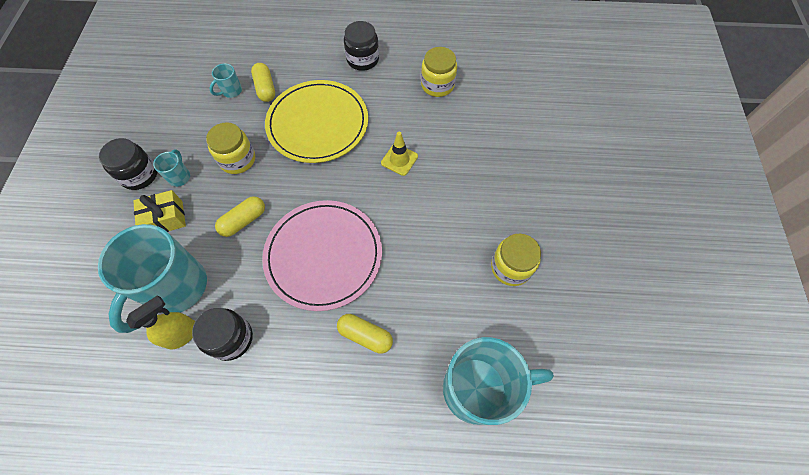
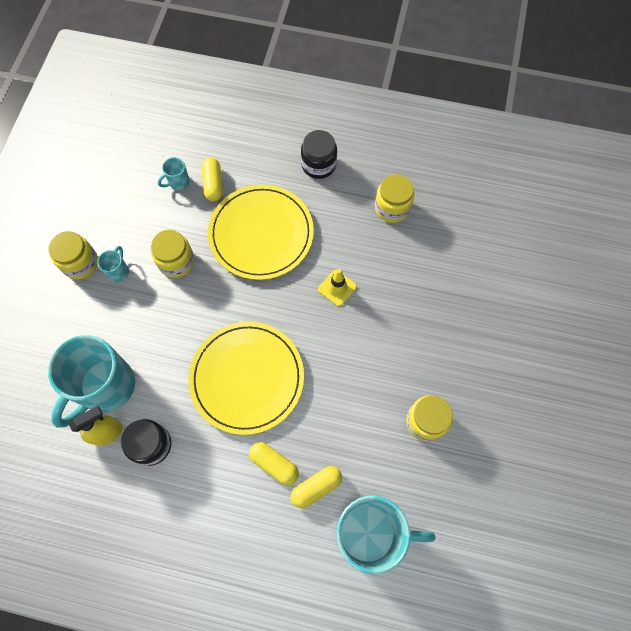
camera: 10 degrees right, 5 degrees up
(139, 175) = (80, 263): black jar -> yellow jar
(165, 218) = (101, 314): yellow gift -> none
(244, 221) = (175, 329): yellow capsule -> yellow capsule (316, 487)
(323, 255) = (247, 378): pink plate -> yellow plate

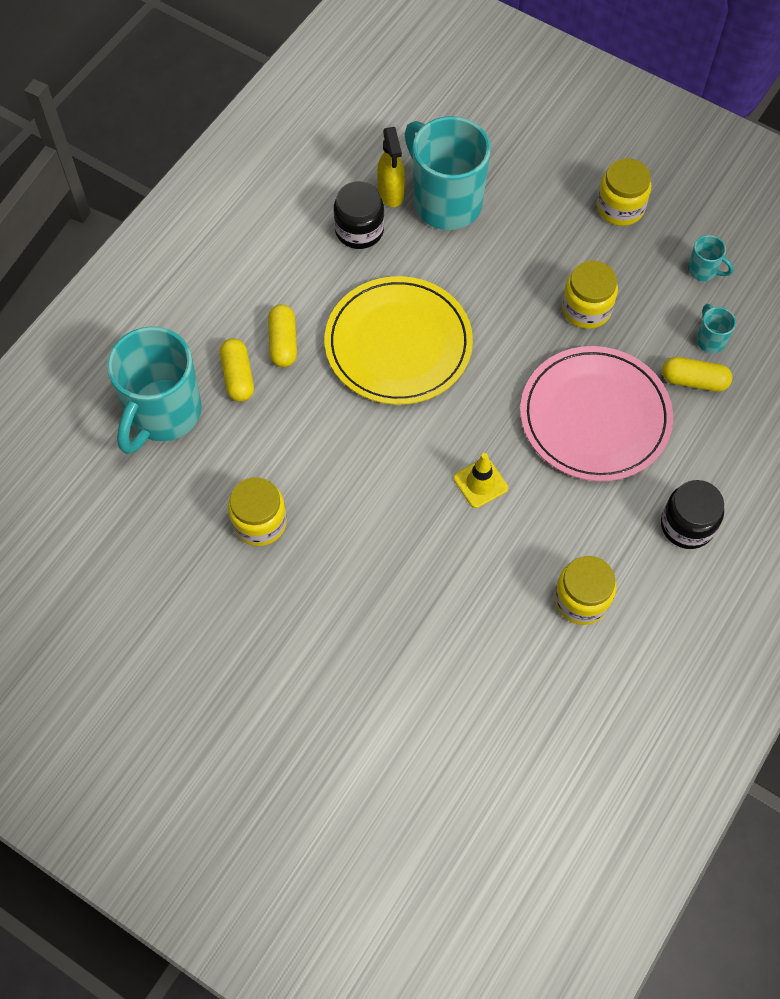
camera: 110 degrees right, 5 degrees down
(118, 271) = (594, 244): turquoise mug -> turquoise mug (703, 270)
(261, 234) = (595, 416): yellow plate -> pink plate
(274, 464) = (283, 342): yellow capsule -> yellow capsule turned 60 degrees counterclockwise

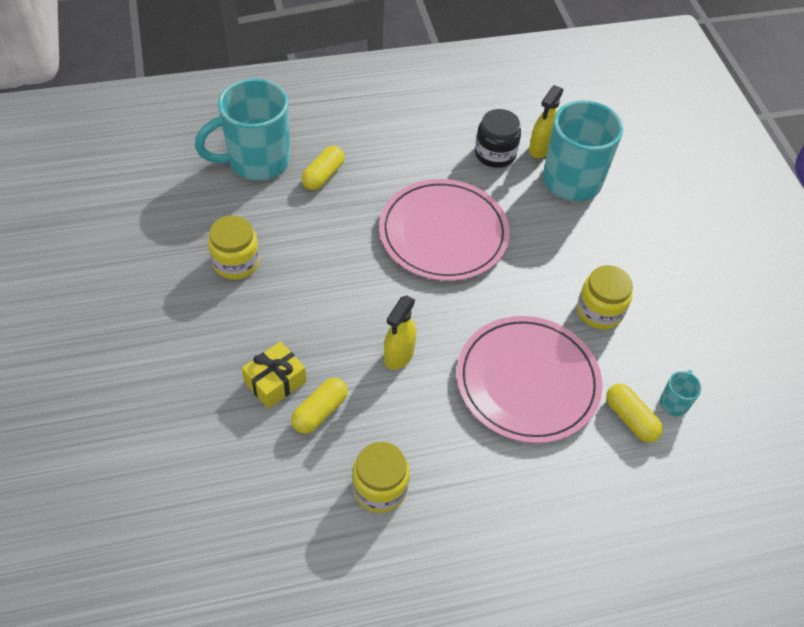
camera: 40 degrees right, 10 degrees down
(283, 342) = (372, 178): yellow capsule -> yellow capsule (320, 411)
(398, 344) = (443, 233): yellow plate -> pink plate
(413, 592) = (275, 382): none -> yellow gift
(480, 483) = (398, 355): yellow traffic cone -> yellow spray bottle
(620, 207) = (697, 269): yellow jar -> none
(687, 525) = (515, 509): black jar -> none
(703, 270) = (719, 355): turquoise mug -> none

